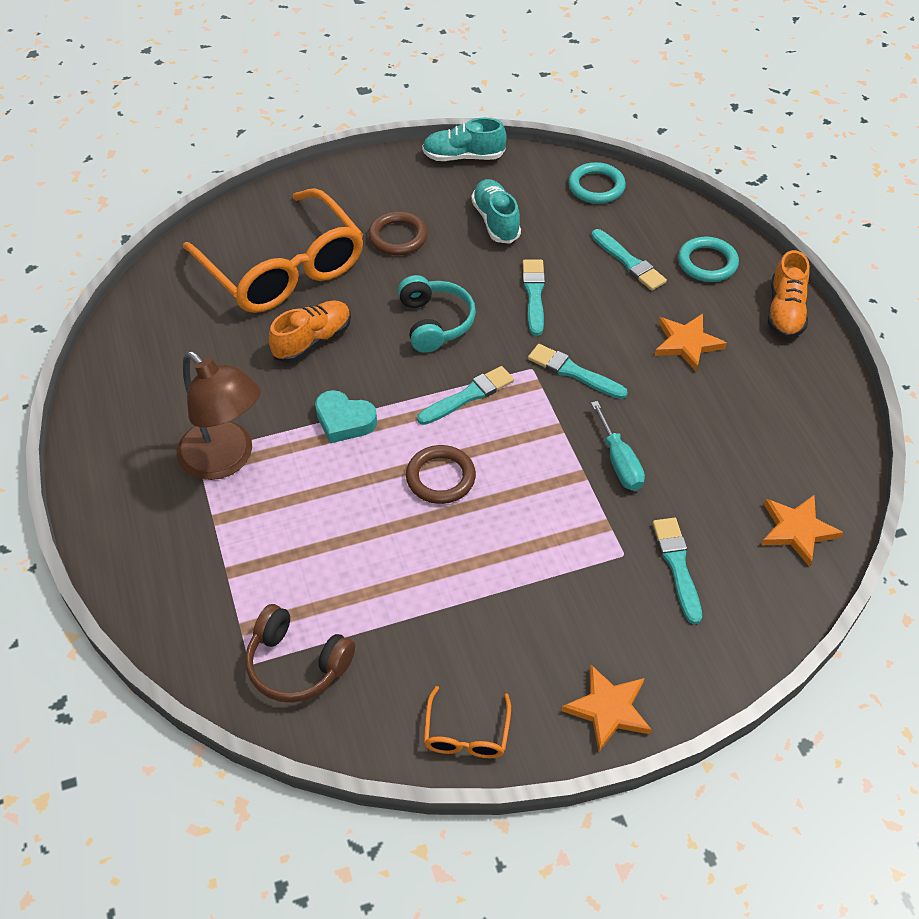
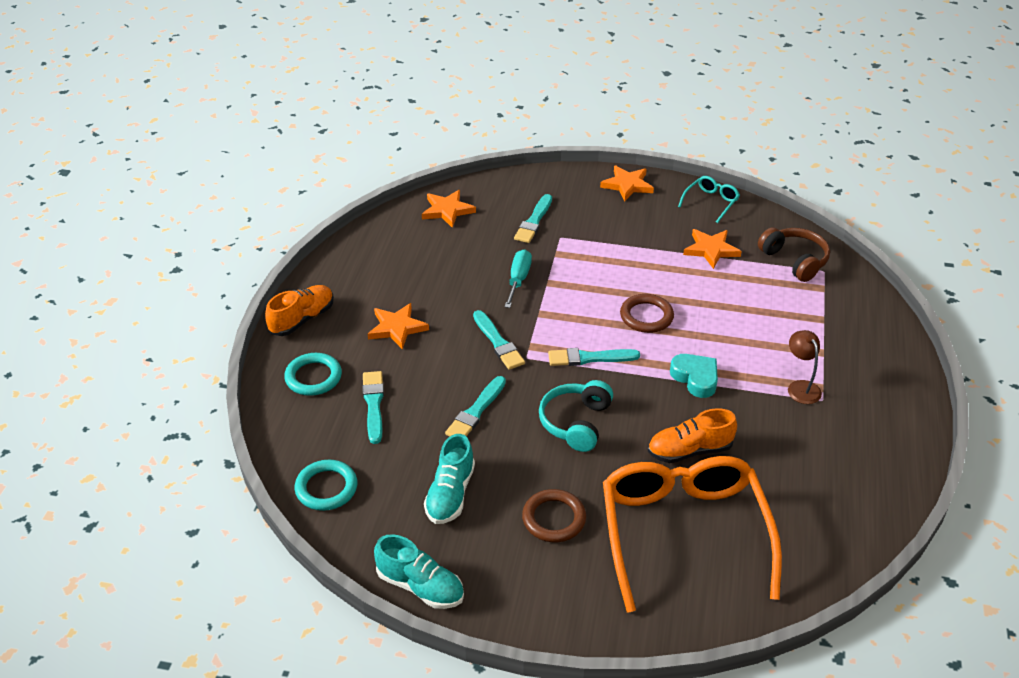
camera: 150 degrees left, 10 degrees down
(226, 460) = (801, 387): brown lamp -> brown lamp, size x0.53
(419, 628) = (711, 250): none -> orange star
(466, 734) = (711, 202): orange glasses -> turquoise glasses

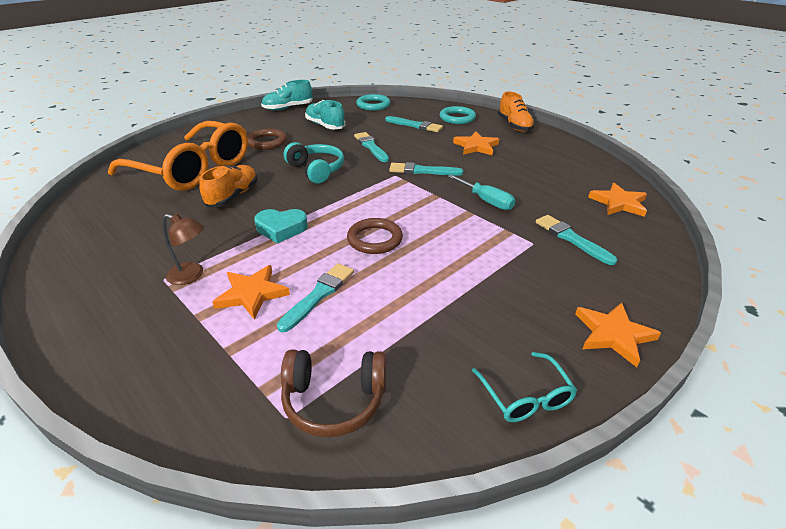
camera: 125 degrees right, 5 degrees down
(589, 358) = (363, 196): turquoise brush -> turquoise brush (318, 295)
(711, 250) = (426, 333): orange star -> orange star (252, 294)

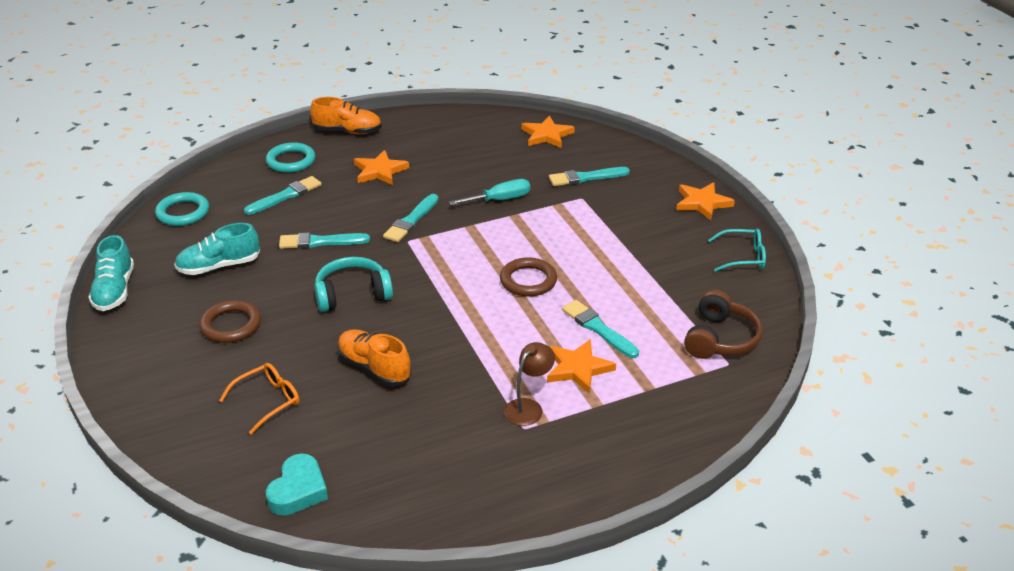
camera: 70 degrees left, 0 degrees up
(193, 169) = (268, 401): orange glasses -> orange glasses, size x0.41
(281, 229) = (474, 338): turquoise heart -> turquoise heart (298, 490)

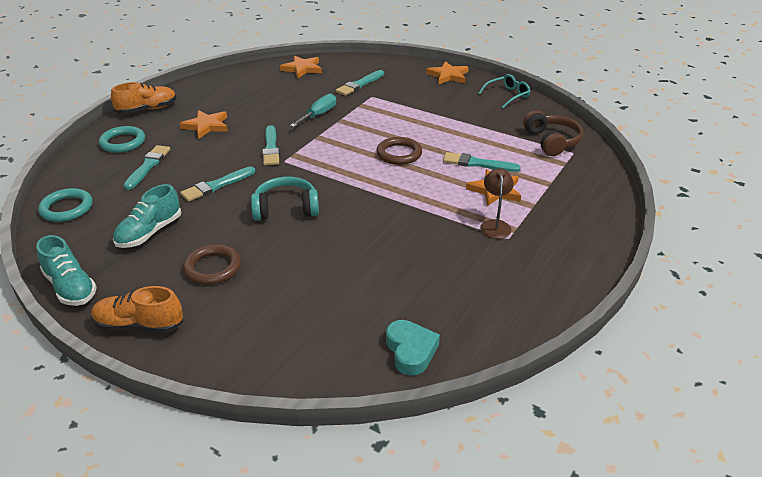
camera: 35 degrees left, 0 degrees up
(268, 401) = (310, 304): orange glasses -> none
(352, 294) = (286, 209): turquoise headphones -> turquoise headphones turned 45 degrees clockwise
(374, 368) = (363, 247): orange shoe -> orange shoe (139, 325)

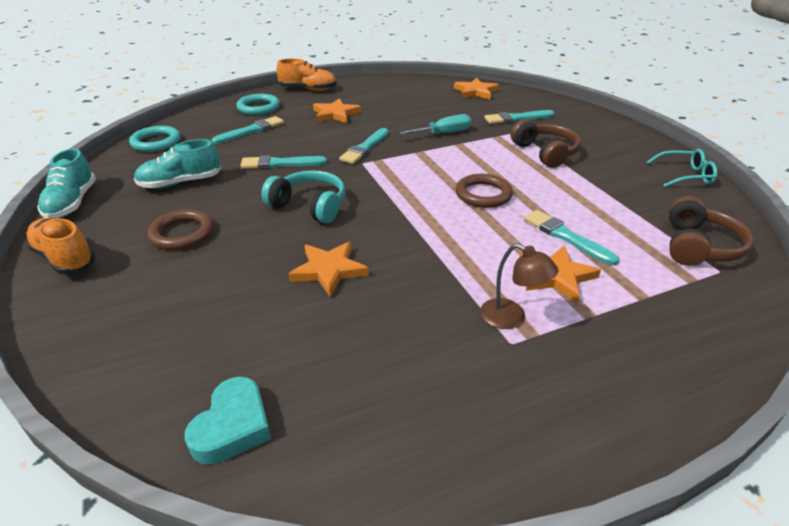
camera: 35 degrees right, 0 degrees up
(408, 107) = (545, 153): none -> brown headphones
(448, 75) = (627, 135): orange star -> orange star (329, 270)
(495, 225) = (511, 318): brown lamp -> brown lamp turned 90 degrees clockwise

